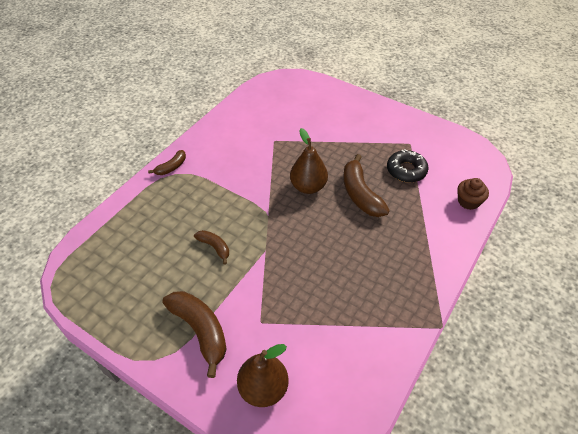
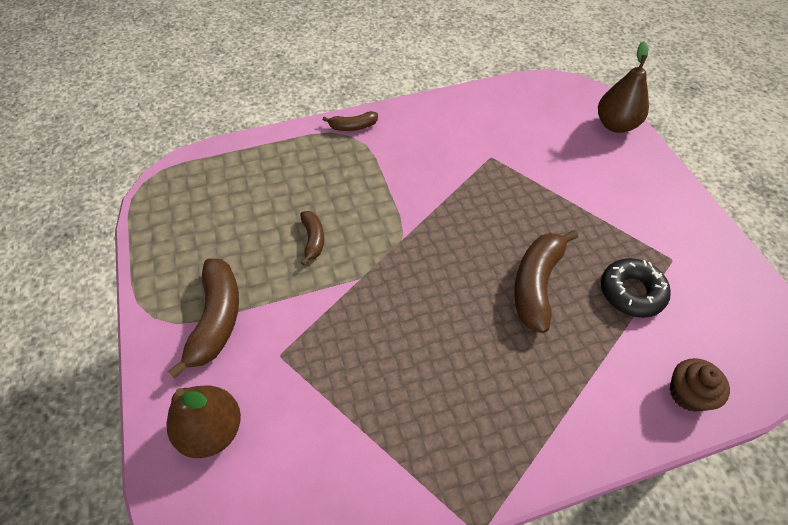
camera: 40 degrees right, 5 degrees up
(308, 187) = (479, 235): brown pear -> brown pear (615, 125)

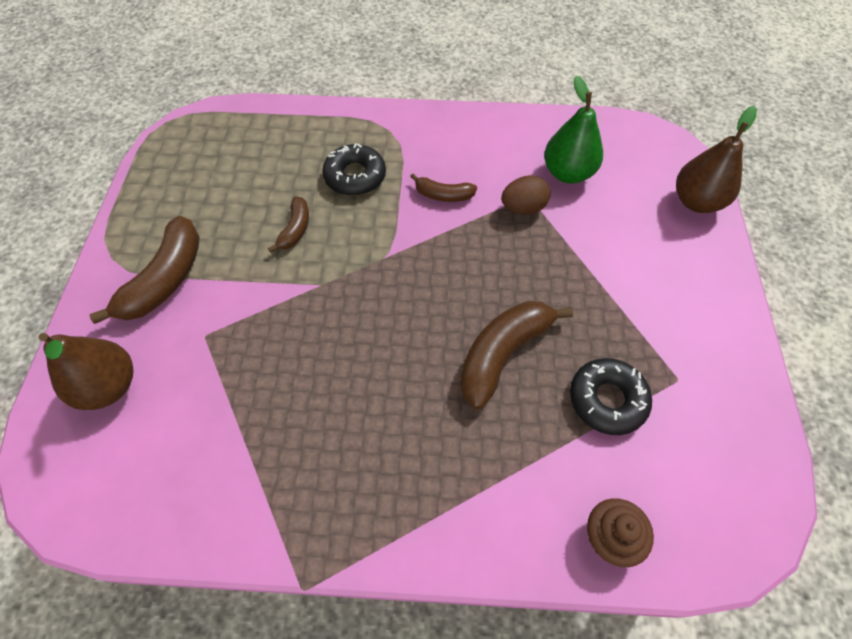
camera: 20 degrees right, 5 degrees up
(342, 181) = (355, 176): none -> black donut
(353, 127) = (396, 121): brown banana -> brown banana (443, 195)
(491, 167) = (523, 208): none -> brown egg
(511, 130) = (568, 173): none -> green pear

